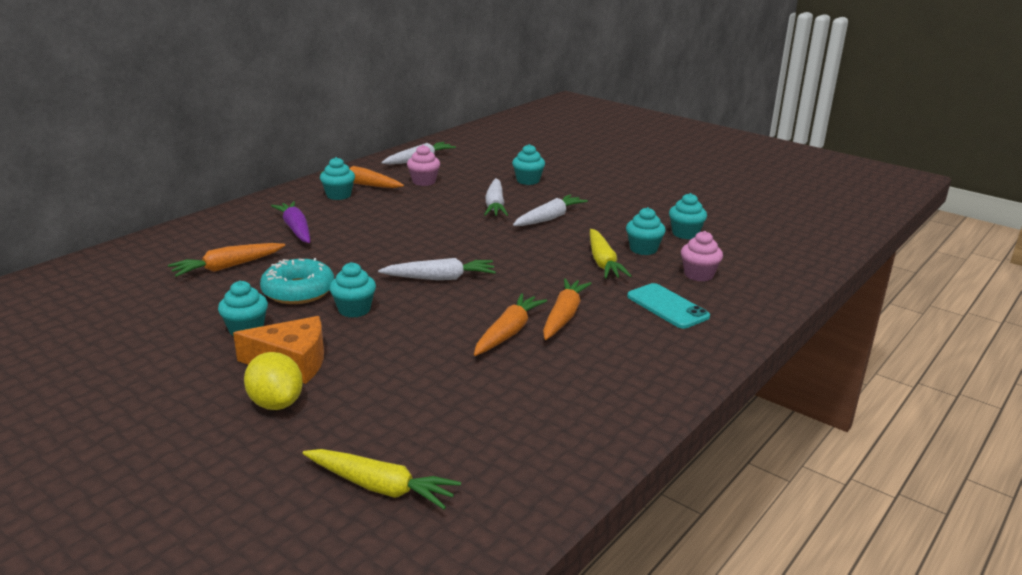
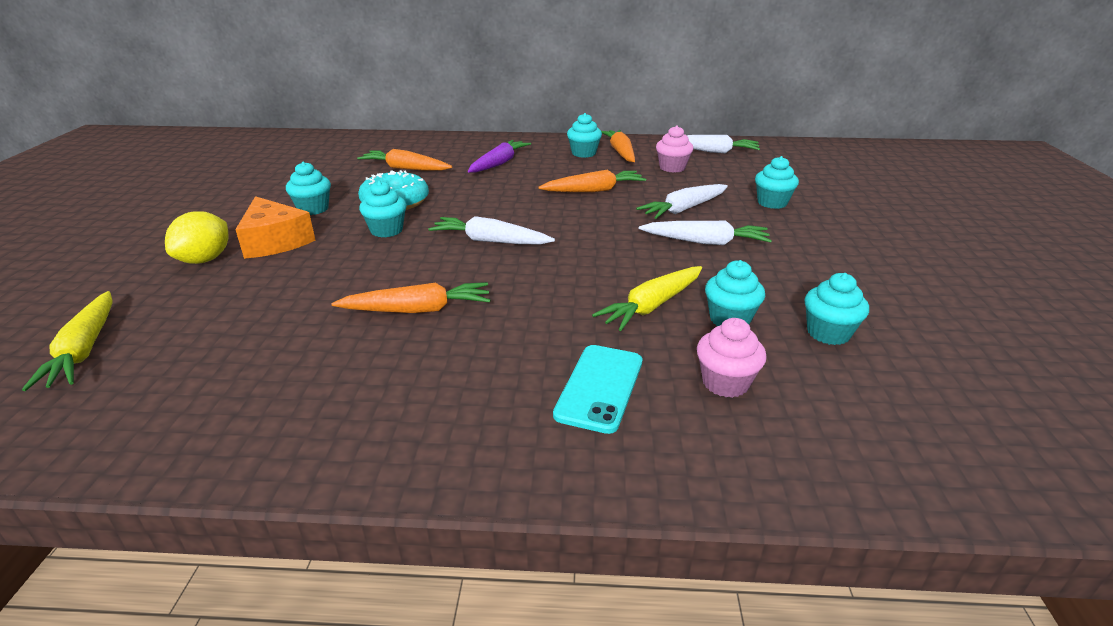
camera: 55 degrees right, 5 degrees up
(440, 278) = (490, 241): white carrot -> white carrot turned 150 degrees clockwise
(563, 316) = (489, 327): orange carrot -> orange carrot (594, 190)

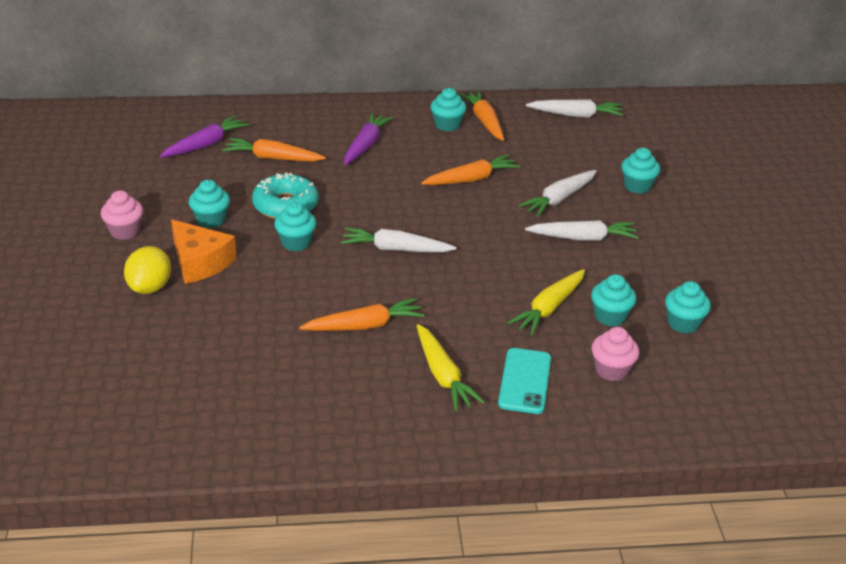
camera: 10 degrees left, 5 degrees up
(84, 350) = (119, 382): yellow carrot -> yellow carrot (443, 375)
(350, 158) = (206, 144): none -> purple carrot
(672, 168) = (540, 142): pink cupcake -> pink cupcake (125, 231)

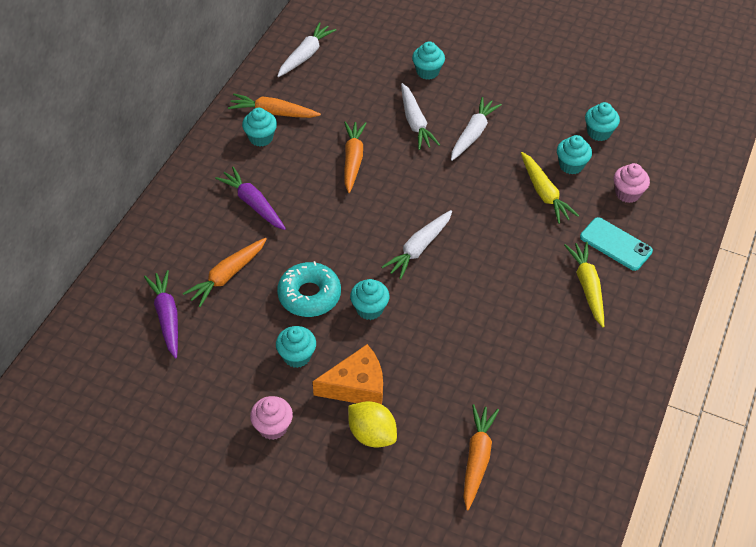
camera: 60 degrees left, 15 degrees up
(364, 326) = (505, 308): orange carrot -> orange carrot (477, 458)
(443, 375) = (587, 286): yellow carrot -> yellow carrot turned 105 degrees counterclockwise

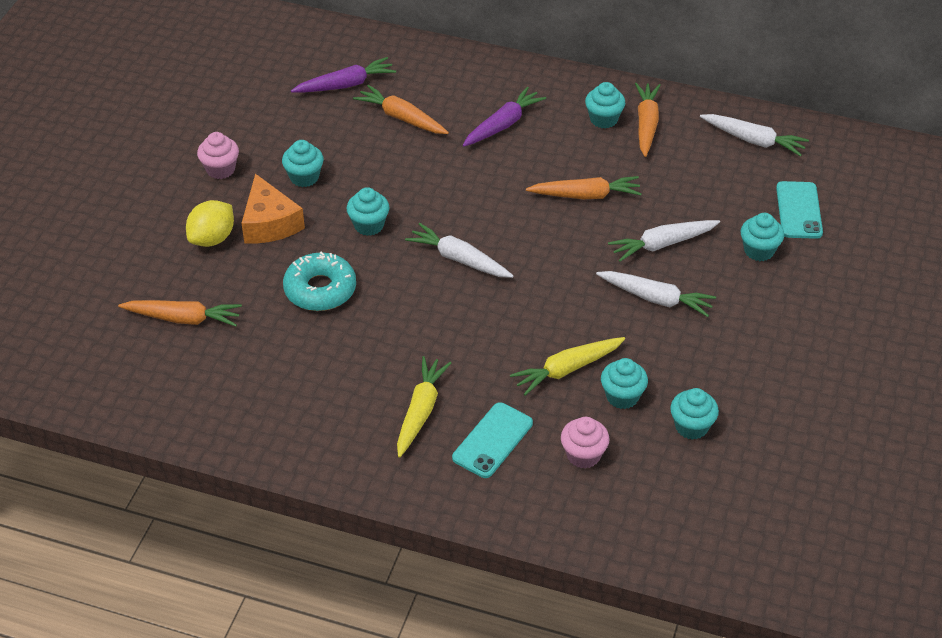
camera: 85 degrees right, 5 degrees down
(309, 295) = (383, 179): turquoise donut -> turquoise donut (320, 289)
(387, 44) = (799, 210): none -> turquoise phone
(587, 286) = (420, 411): yellow carrot -> yellow carrot turned 60 degrees counterclockwise

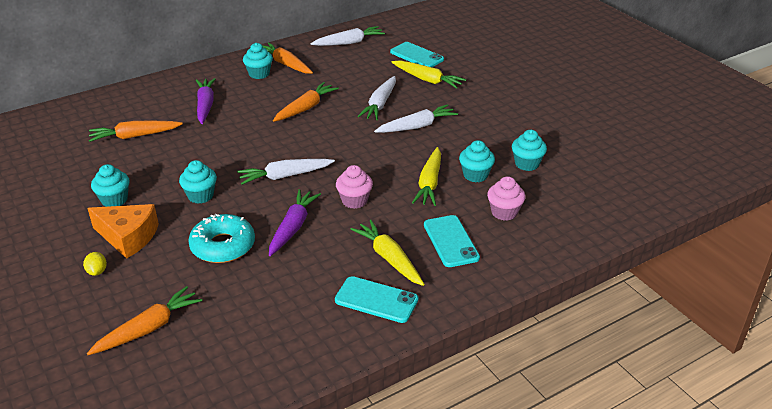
camera: 50 degrees left, 10 degrees down
(212, 238) = (97, 271): yellow lemon -> yellow lemon, size x0.53
(220, 169) = (41, 233): pink cupcake -> pink cupcake (354, 201)
(346, 84) = (67, 141): purple carrot -> purple carrot (293, 227)
(356, 438) = (376, 300): none -> turquoise phone
(759, 250) = (427, 80): turquoise cupcake -> yellow carrot

